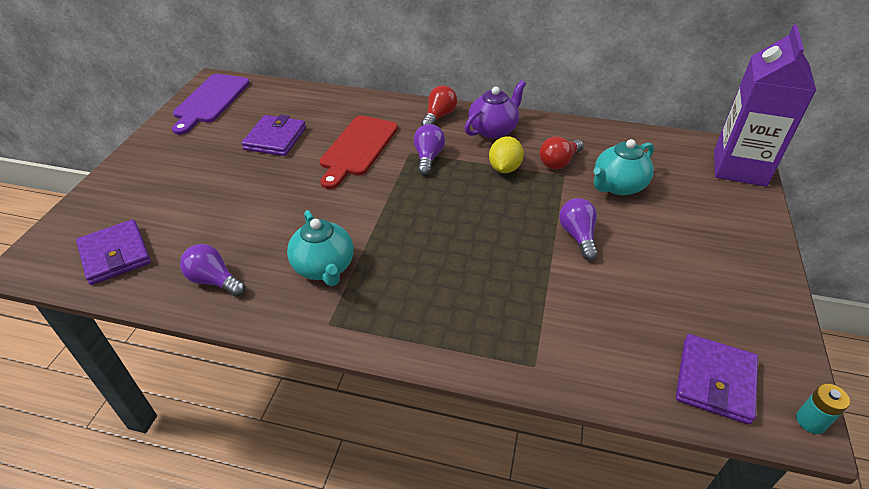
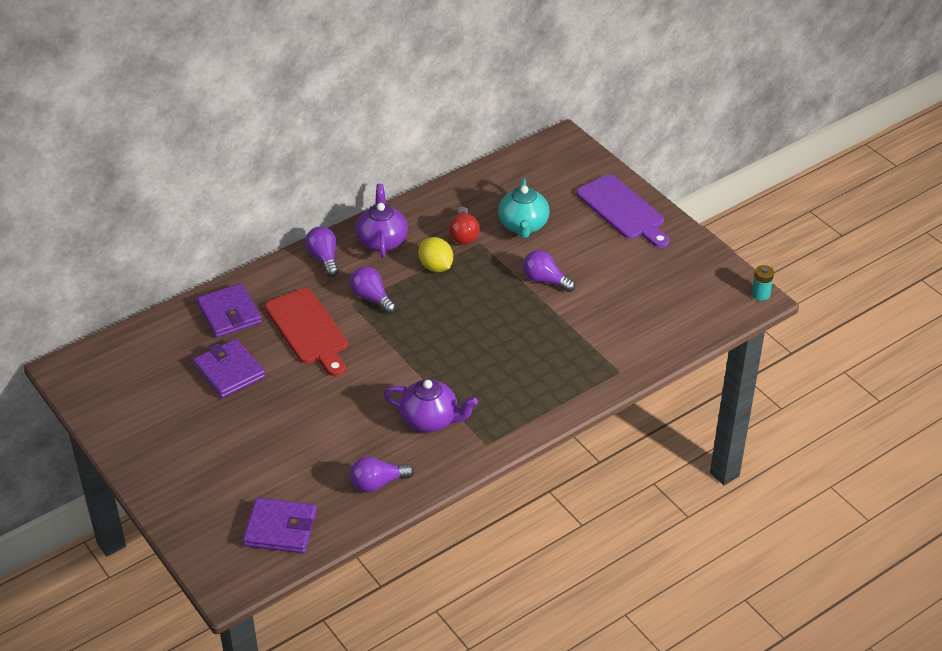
camera: 50 degrees left, 0 degrees up
(210, 101) = (104, 386): purple cutting board -> purple cutting board (623, 210)
(324, 267) = (430, 420): turquoise teapot -> purple teapot
(439, 116) = (324, 258): red light bulb -> purple light bulb
(715, 381) = (705, 308): purple wallet -> purple wallet (229, 314)
(739, 168) = (576, 157): purple carton -> none

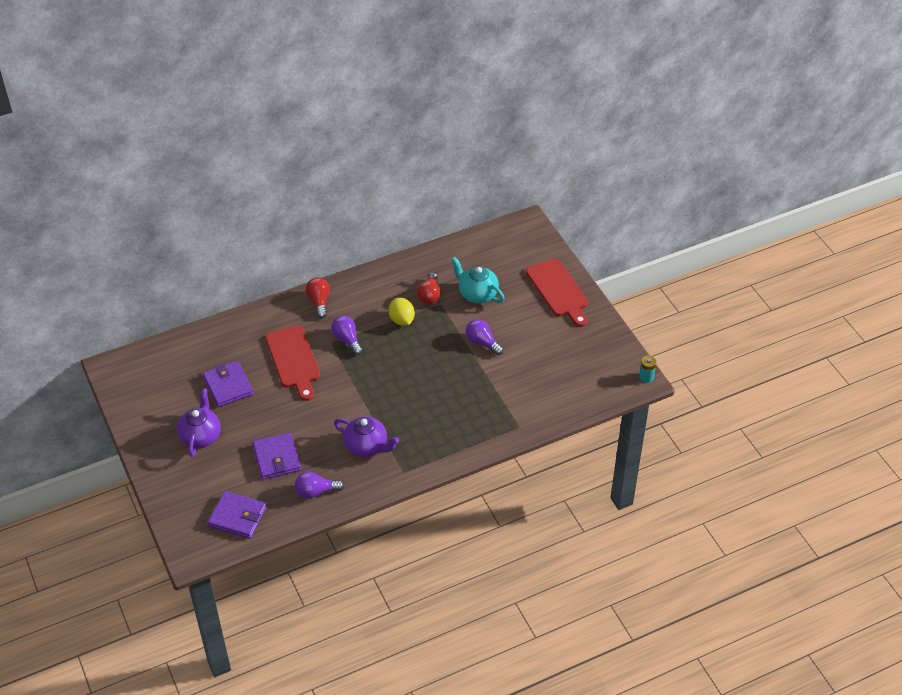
camera: 10 degrees right, 5 degrees up
(229, 314) = (238, 338): purple wallet -> purple wallet (276, 458)
(324, 258) = (319, 302): purple light bulb -> red light bulb
(382, 241) = (366, 293): purple teapot -> purple teapot (200, 436)
(523, 226) = (477, 294): turquoise teapot -> turquoise teapot turned 120 degrees clockwise
(623, 210) = (558, 290): purple cutting board -> red cutting board

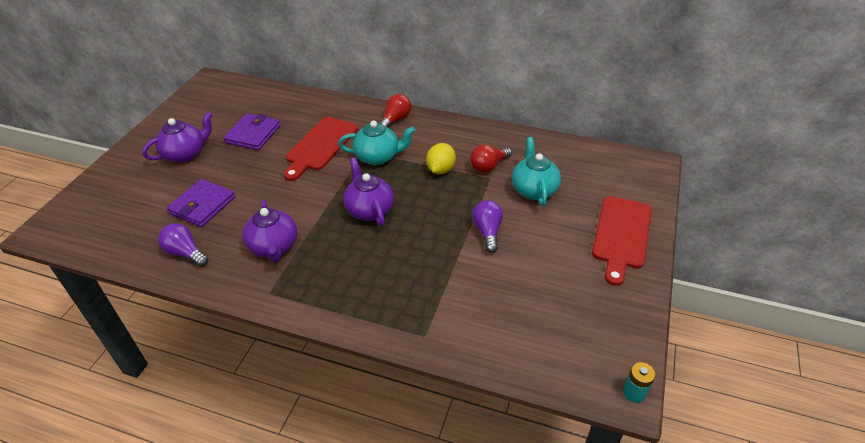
camera: 45 degrees right, 5 degrees down
(237, 517) = (111, 228): purple wallet -> none
(347, 340) = (378, 157): purple light bulb -> turquoise teapot
(393, 380) = (369, 210): none -> purple teapot

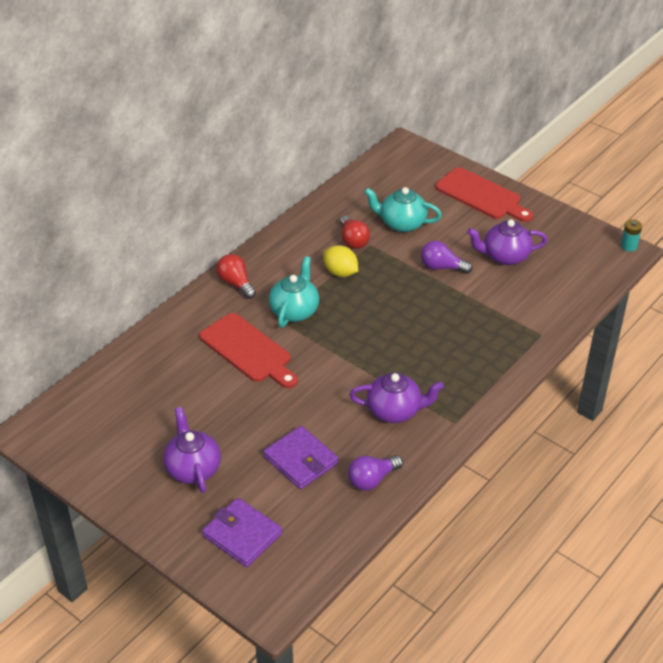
camera: 70 degrees left, 0 degrees up
(253, 134) = (189, 403): purple wallet -> purple wallet (242, 535)
(369, 210) = (374, 334): purple teapot -> purple teapot (505, 256)

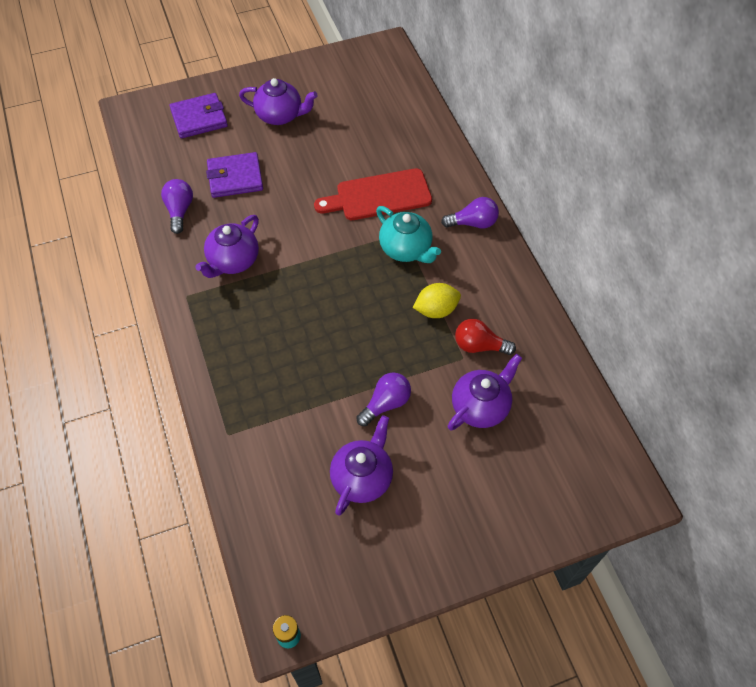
camera: 120 degrees right, 15 degrees up
(236, 283) = (473, 223): red light bulb -> purple light bulb
(402, 223) = (480, 406): turquoise teapot -> purple teapot
(481, 195) = (484, 523): red cutting board -> none

